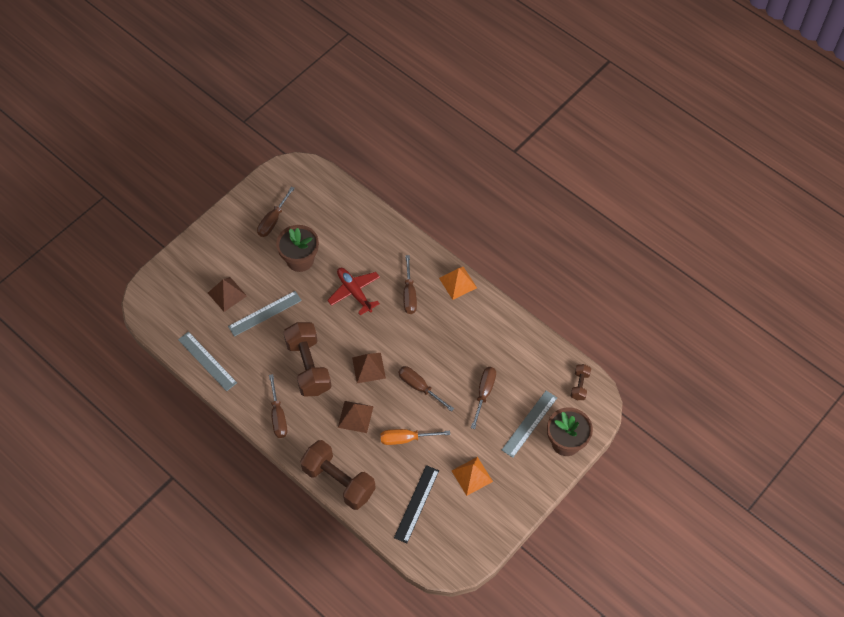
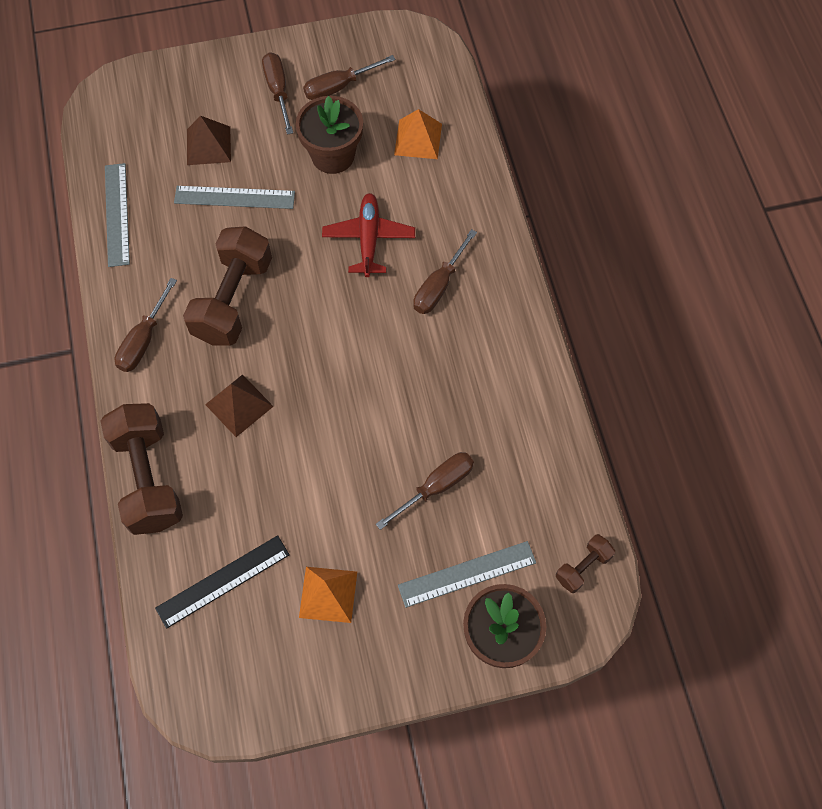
camera: 35 degrees right, 5 degrees up
(368, 367) = (308, 350): brown pyramid -> none
(405, 439) = (280, 479): orange screwdriver -> none
(419, 387) = (354, 420): brown screwdriver -> brown screwdriver (278, 90)
(458, 283) = (517, 310): orange pyramid -> orange pyramid (418, 139)

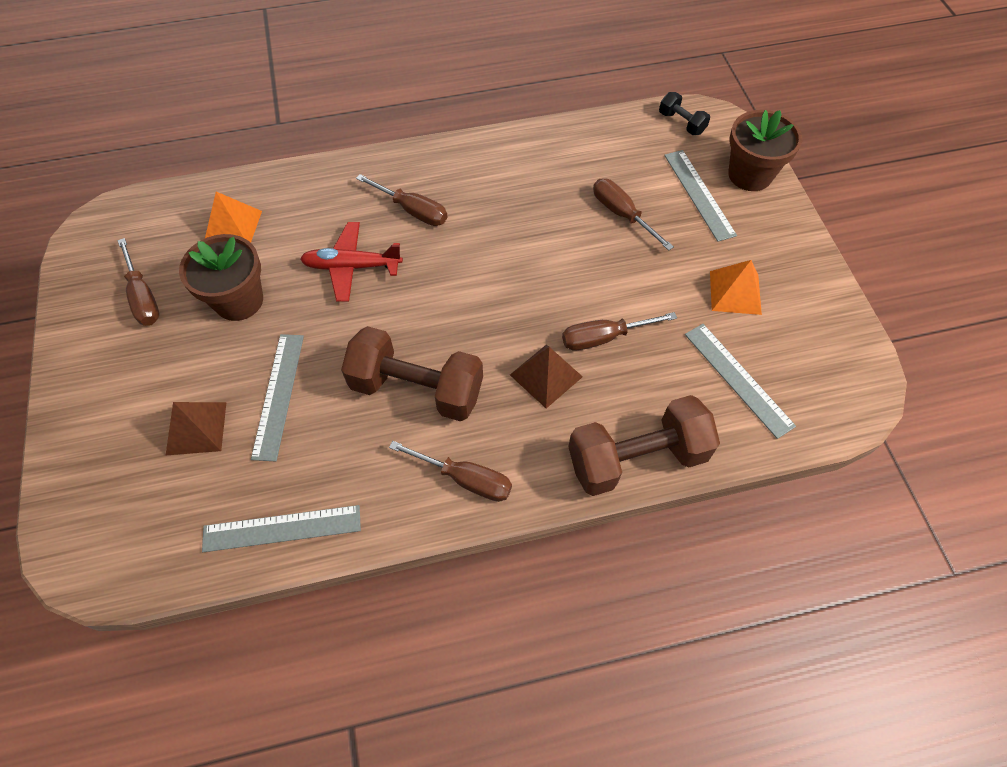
camera: 90 degrees left, 5 degrees down
(223, 581) = (738, 379): black ruler -> grey ruler
(278, 90) = (131, 357): brown screwdriver -> brown screwdriver (603, 338)
(583, 567) = (681, 123): brown dumbbell -> black dumbbell

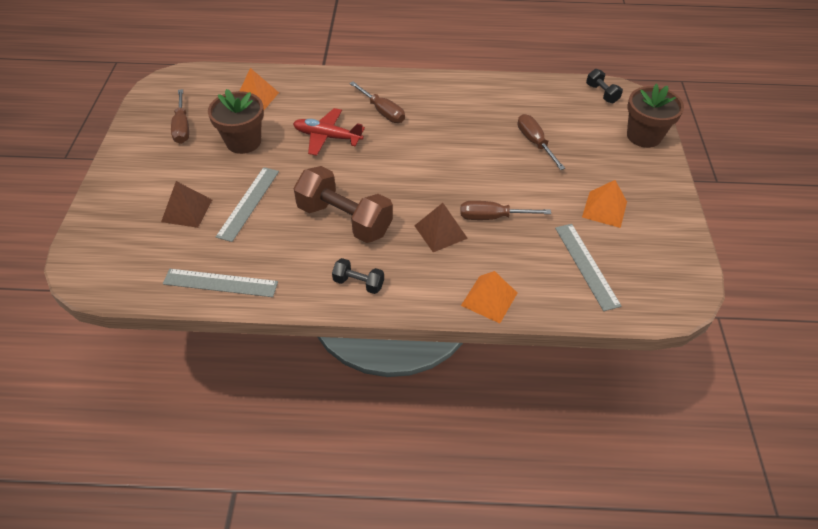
camera: 15 degrees right, 10 degrees down
(466, 479) = (358, 283): brown screwdriver -> black dumbbell
(636, 458) = (489, 299): brown dumbbell -> orange pyramid
(699, 194) = (599, 141): grey ruler -> none

